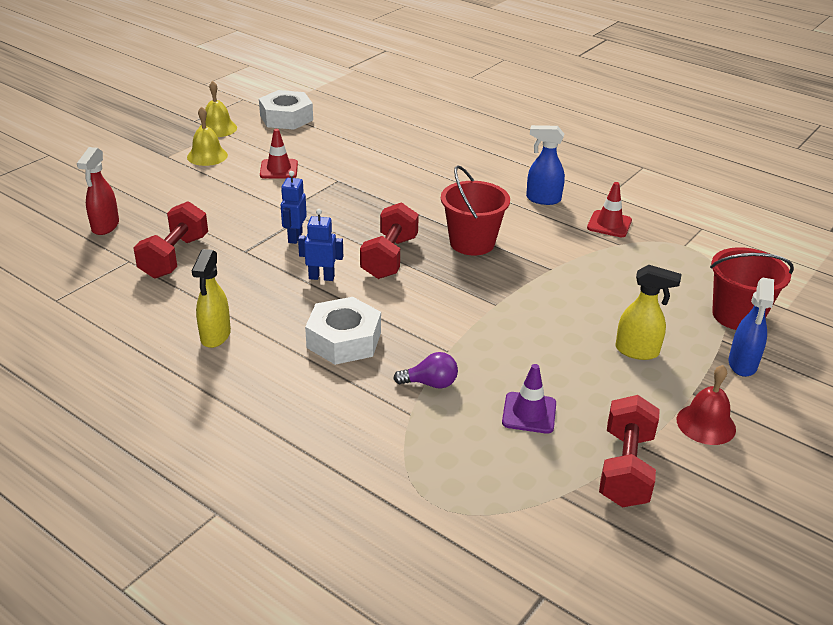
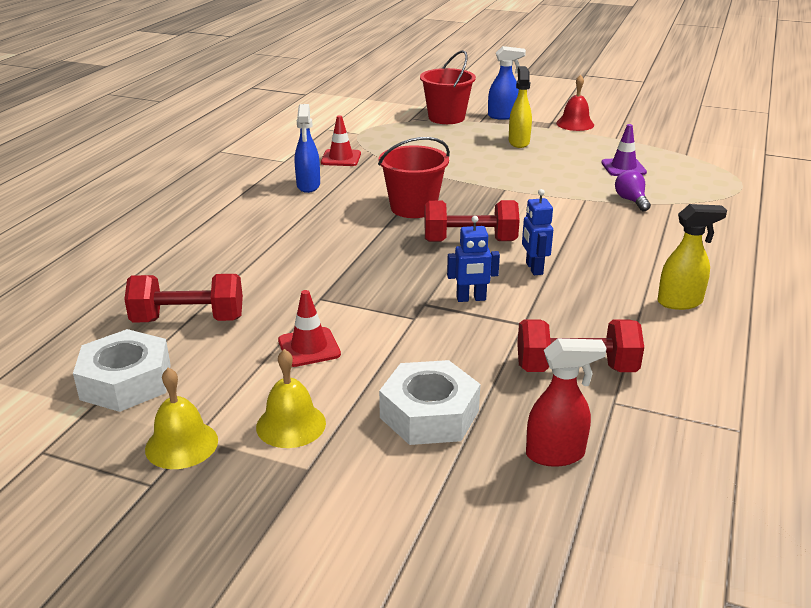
camera: 105 degrees left, 5 degrees down
(344, 340) = (617, 241): white nut -> white nut (429, 414)
(625, 469) = (641, 140): red dumbbell -> red dumbbell (188, 320)

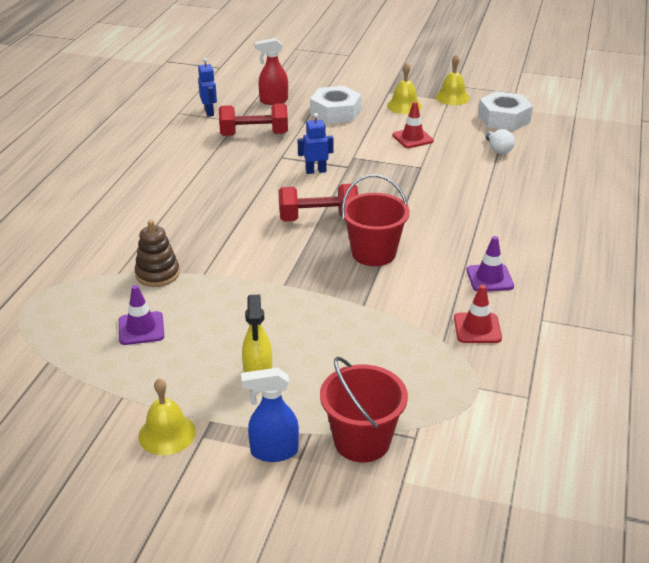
camera: 175 degrees right, 5 degrees up
(188, 320) = (498, 150): red dumbbell -> white light bulb
(308, 186) = (489, 278): blue spray bottle -> purple traffic cone
(534, 268) = (268, 196): blue robot -> blue robot (209, 112)
(575, 124) = (167, 434): red bell -> yellow bell
(631, 200) = (157, 274): purple light bulb -> brown stacking toy
(680, 302) = (169, 175): yellow spray bottle -> none

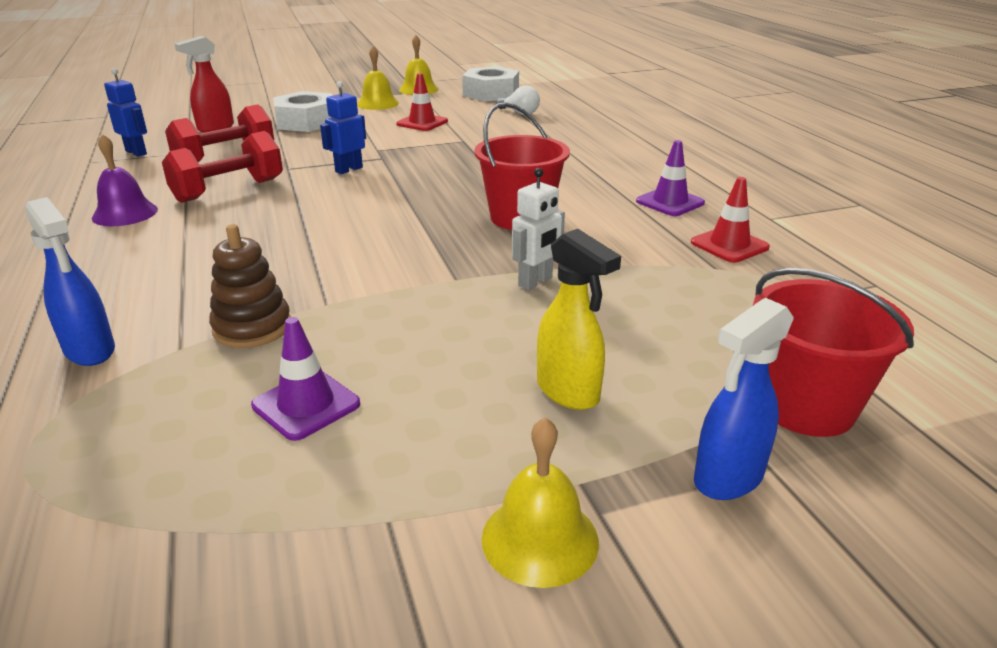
camera: 35 degrees left, 5 degrees down
(82, 258) = (90, 351): none -> blue spray bottle
(164, 166) = (125, 213): none -> purple bell
(318, 218) = (410, 206): red dumbbell -> red dumbbell (229, 190)
(323, 305) = (535, 282): none -> white robot

